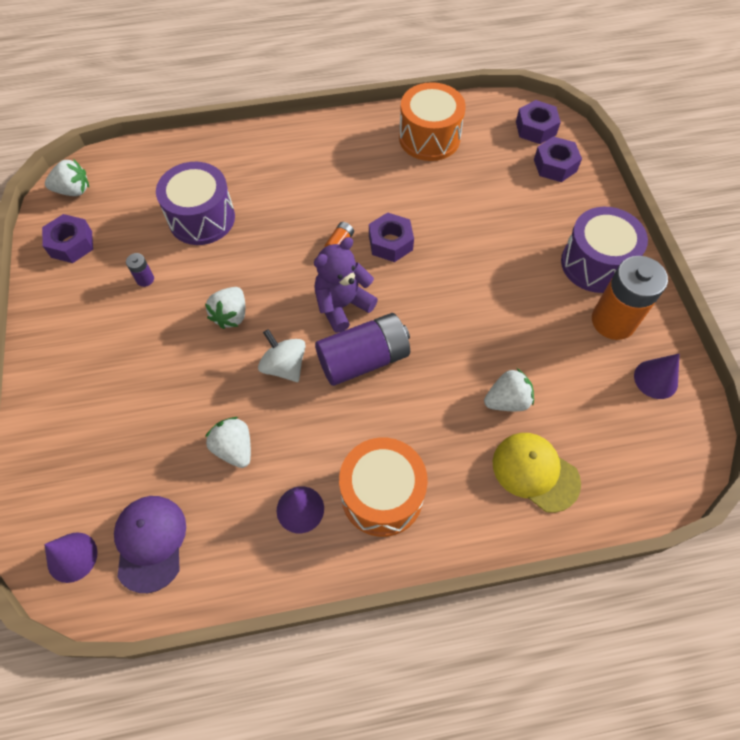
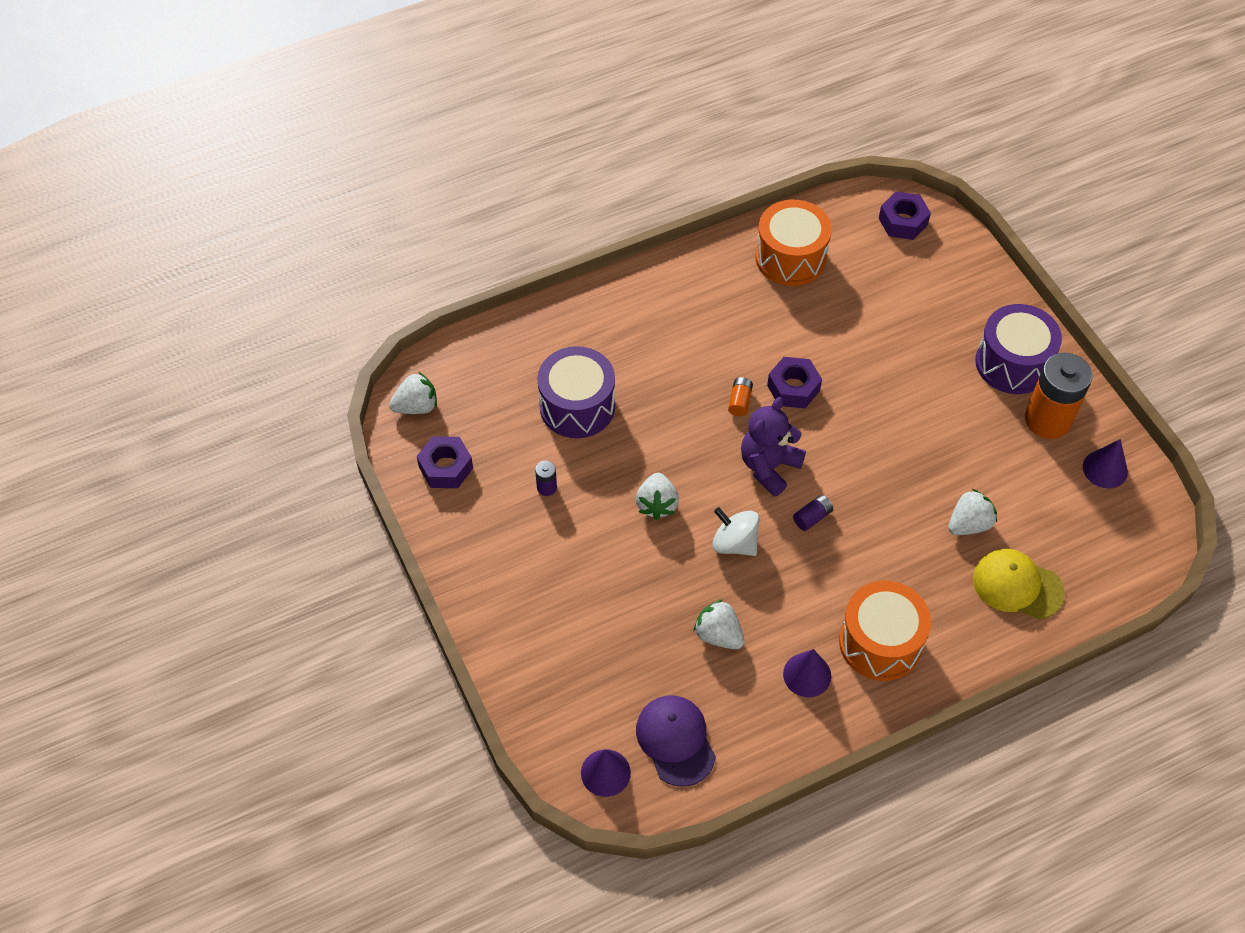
camera: 15 degrees left, 5 degrees down
(363, 359) = (812, 517): purple battery -> purple battery, size x0.42
(555, 165) = (937, 261): purple nut -> none

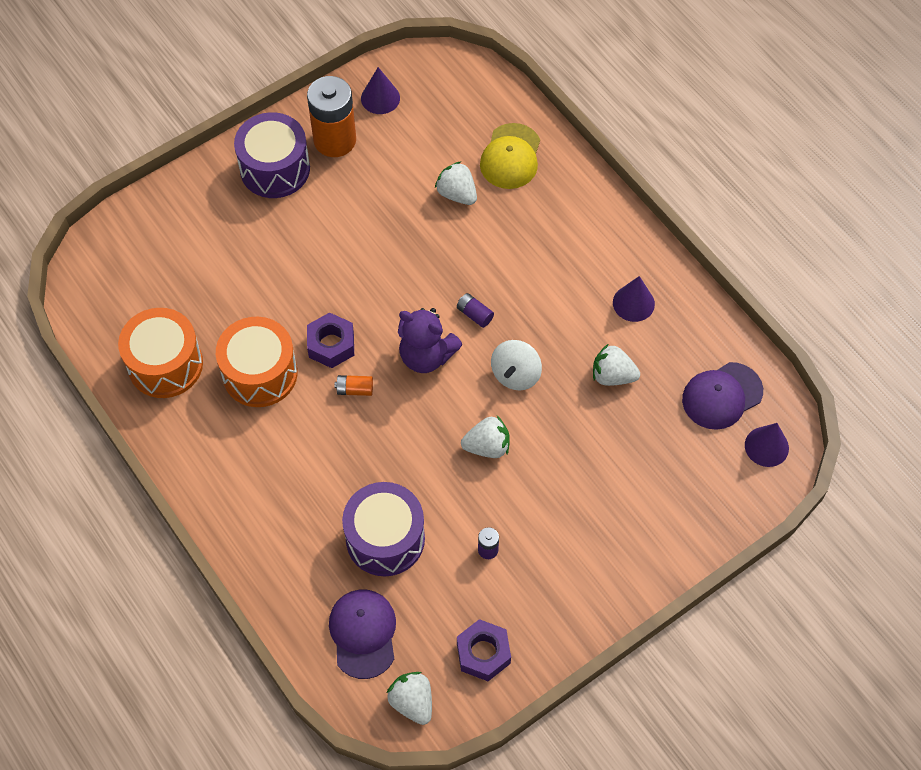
camera: 100 degrees left, 5 degrees up
(489, 378) = (363, 633): none -> purple cap
(718, 635) = (612, 376): white strawberry -> white strawberry turned 75 degrees clockwise
(880, 642) = (589, 251): orange drum -> orange drum (260, 373)
(903, 222) = (107, 268): purple nut -> none

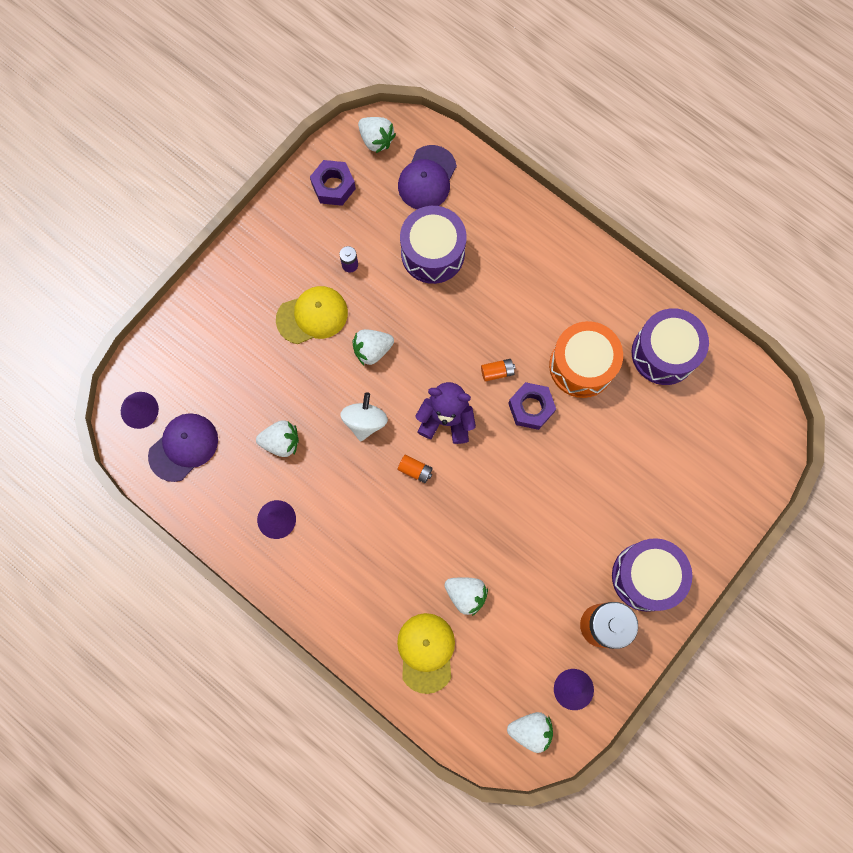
camera: 165 degrees right, 15 degrees up
(165, 364) = (664, 353): orange drum -> purple drum
(363, 633) = (427, 178): purple cap -> purple cap turned 45 degrees clockwise
(431, 77) = (530, 730): none -> white strawberry
(474, 314) = (415, 470): purple battery -> orange battery
(547, 501) = (312, 316): none -> yellow cap

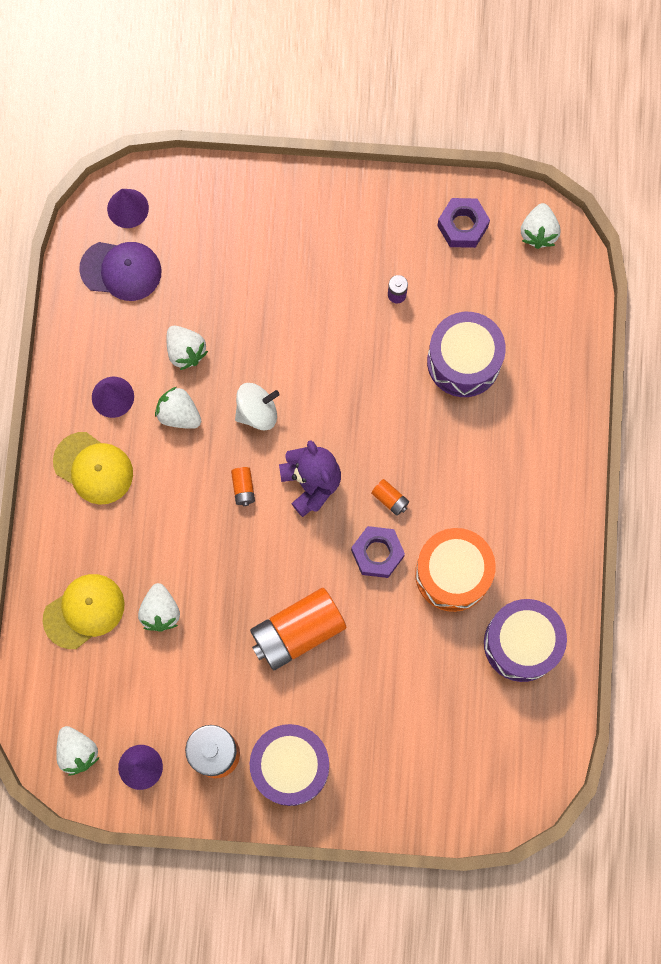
camera: 55 degrees right, 0 degrees up
(312, 316) = (323, 295): yellow cap -> yellow cap (93, 468)
(372, 350) = (329, 371): white strawberry -> white strawberry (179, 414)
(427, 178) = (535, 305): purple cap -> none
(550, 503) = (297, 632): none -> orange battery

